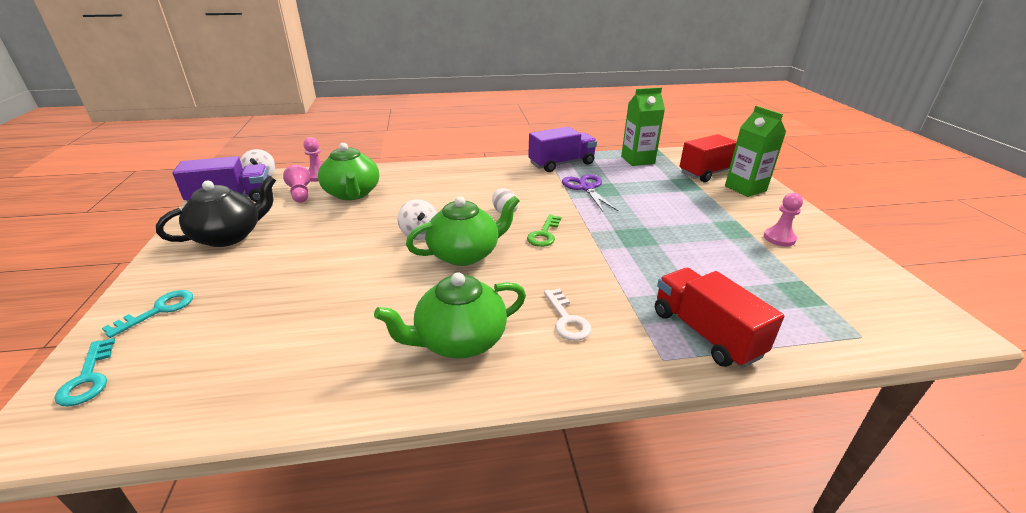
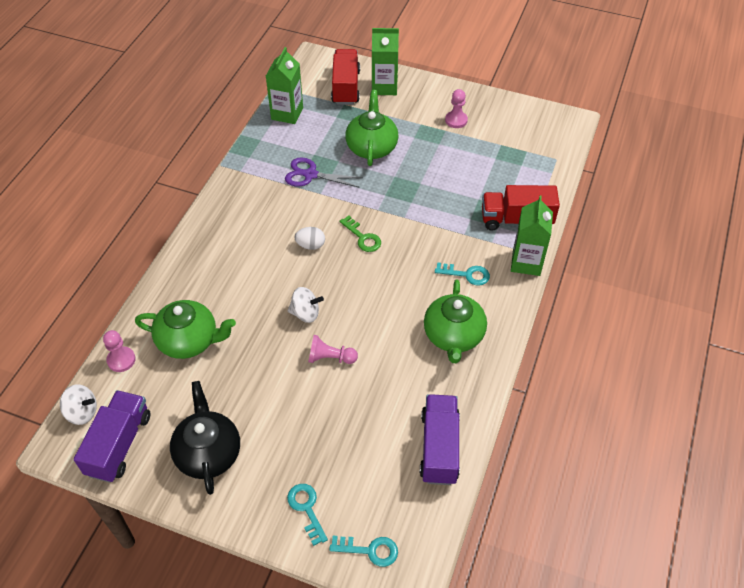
camera: 60 degrees left, 20 degrees up
(300, 194) = (155, 383): pink pawn -> pink pawn (330, 358)
(465, 254) = (357, 296): green teapot -> green teapot (371, 147)
(561, 164) = (252, 166): purple truck -> purple truck (439, 447)
(567, 319) = (467, 274): white key -> turquoise key
(644, 368) = (526, 262): none -> green carton

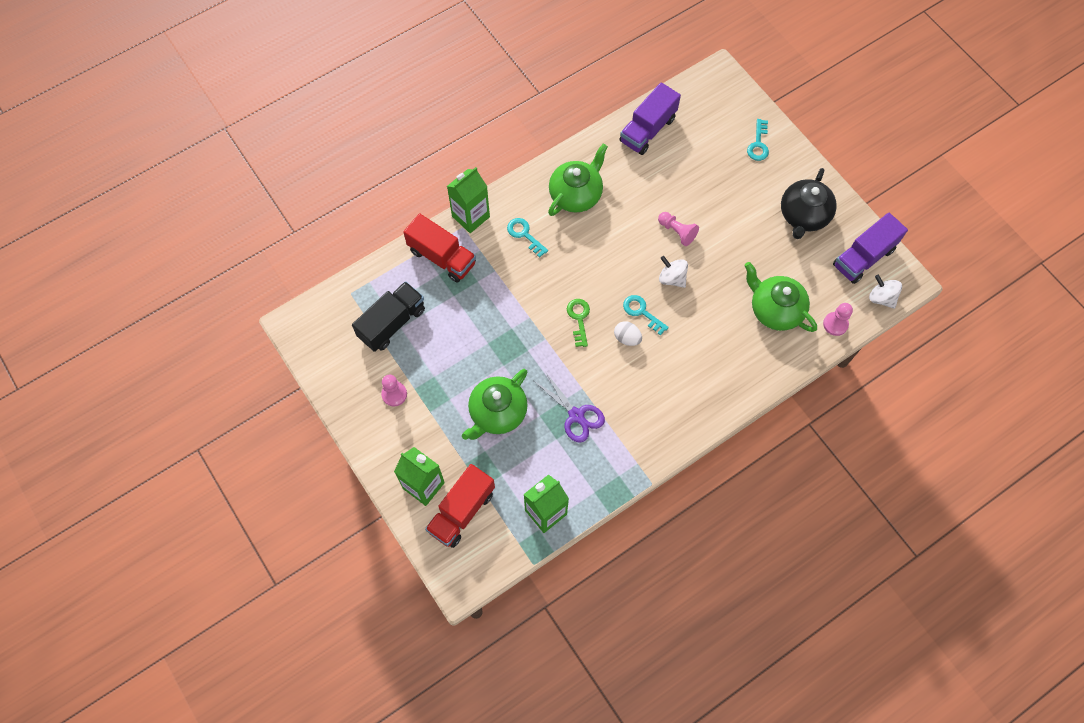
camera: 145 degrees left, 15 degrees up
(370, 550) = (734, 100): turquoise key -> turquoise key (642, 312)
(504, 157) = (392, 323): none -> black truck

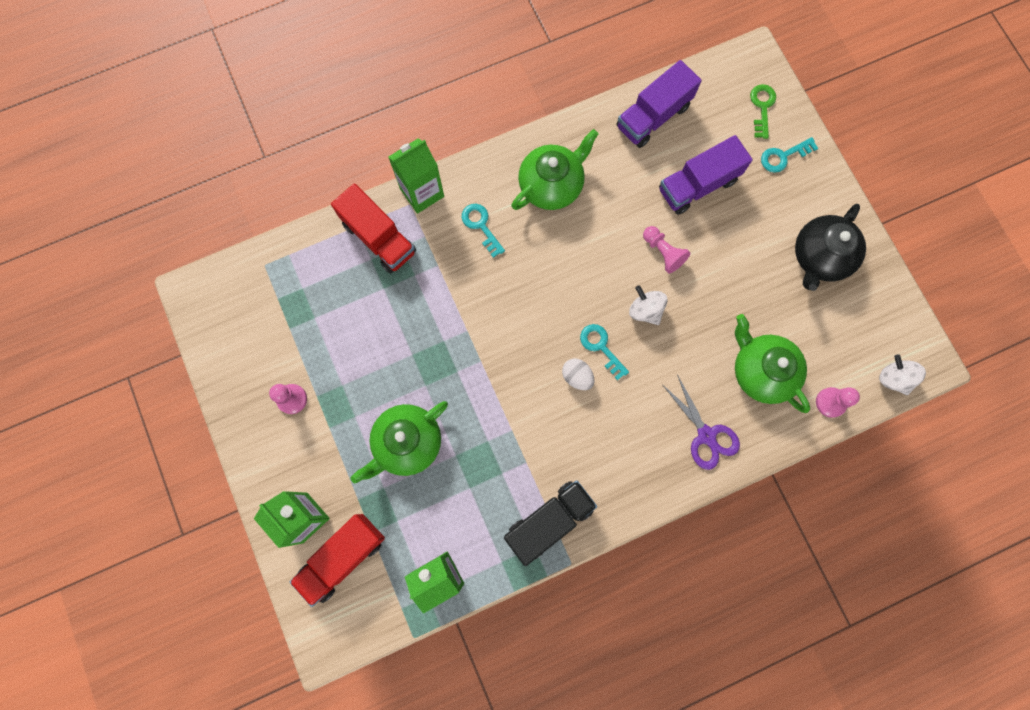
camera: 10 degrees right, 10 degrees up
(392, 323) = (305, 310): black truck -> black truck (549, 521)
(576, 415) = (498, 463): purple scissors -> purple scissors (706, 435)
(579, 319) = (525, 342): green key -> green key (762, 107)
(758, 144) = (783, 156): turquoise key -> turquoise key turned 45 degrees clockwise
(863, 257) = (882, 323): purple truck -> purple truck (697, 185)

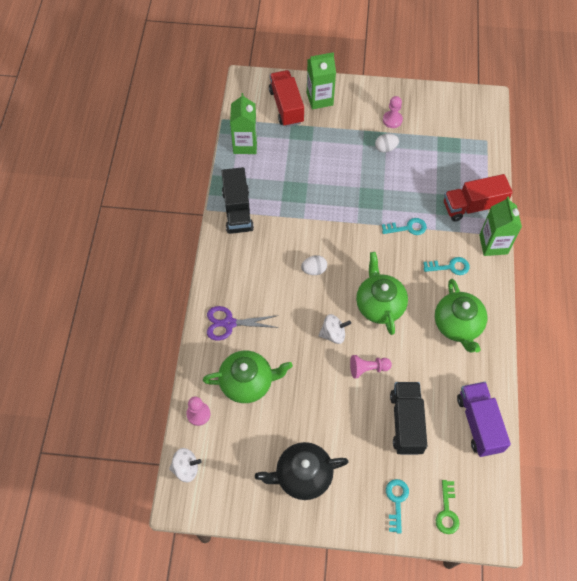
camera: 120 degrees right, 15 degrees down
(344, 384) = (385, 148): none -> white egg
(407, 443) = (330, 162): green teapot -> green teapot (379, 304)
(601, 347) = (324, 294): turquoise key -> turquoise key (407, 228)
(697, 185) = (406, 422): purple truck -> black truck
(762, 107) = (447, 512): green key -> green key turned 60 degrees clockwise
(820, 257) = (302, 475): black teapot -> black teapot turned 75 degrees counterclockwise

